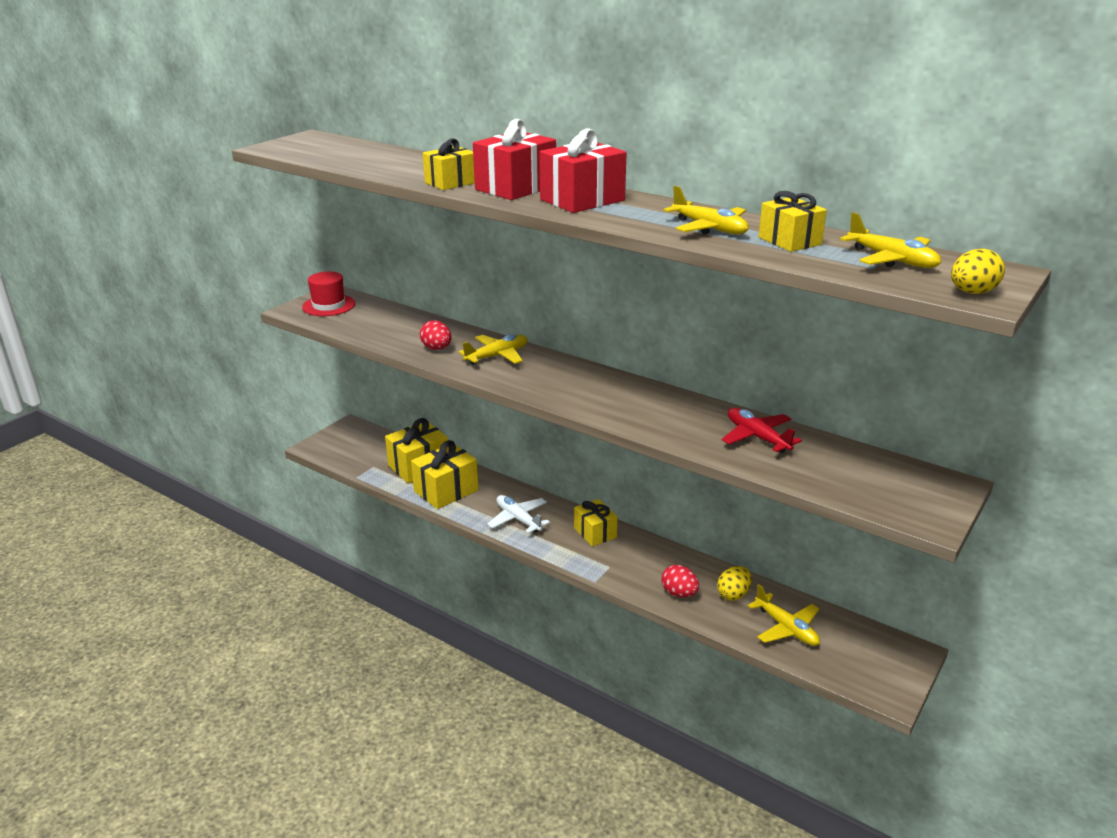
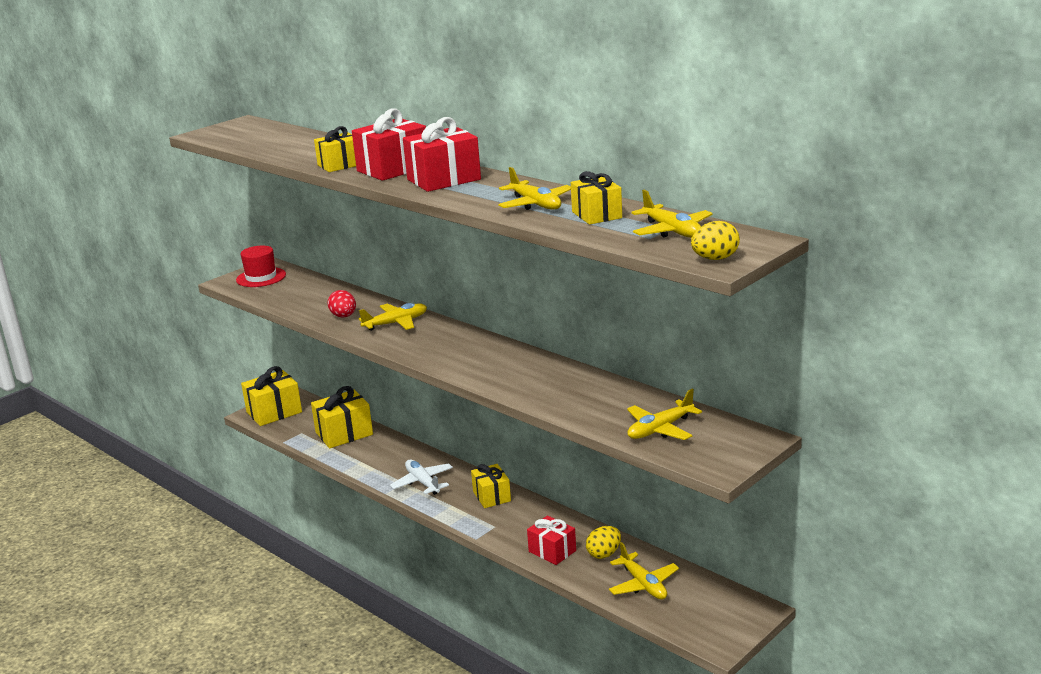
camera: 10 degrees right, 5 degrees down
(446, 491) = (363, 456): yellow gift -> yellow gift (274, 412)
(679, 593) = (552, 551): red egg -> red gift
(757, 437) = (600, 396): red plane -> none
(841, 475) = (660, 429): none -> yellow plane

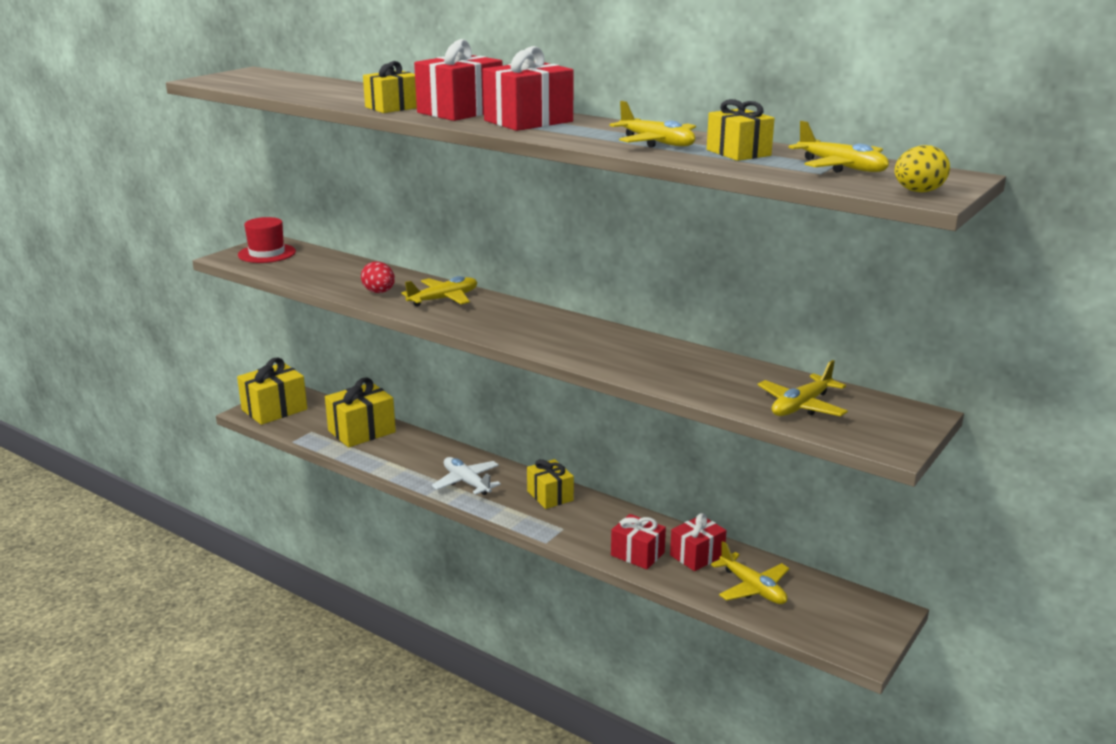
camera: 10 degrees left, 0 degrees up
(604, 554) = (697, 555): yellow egg -> red gift

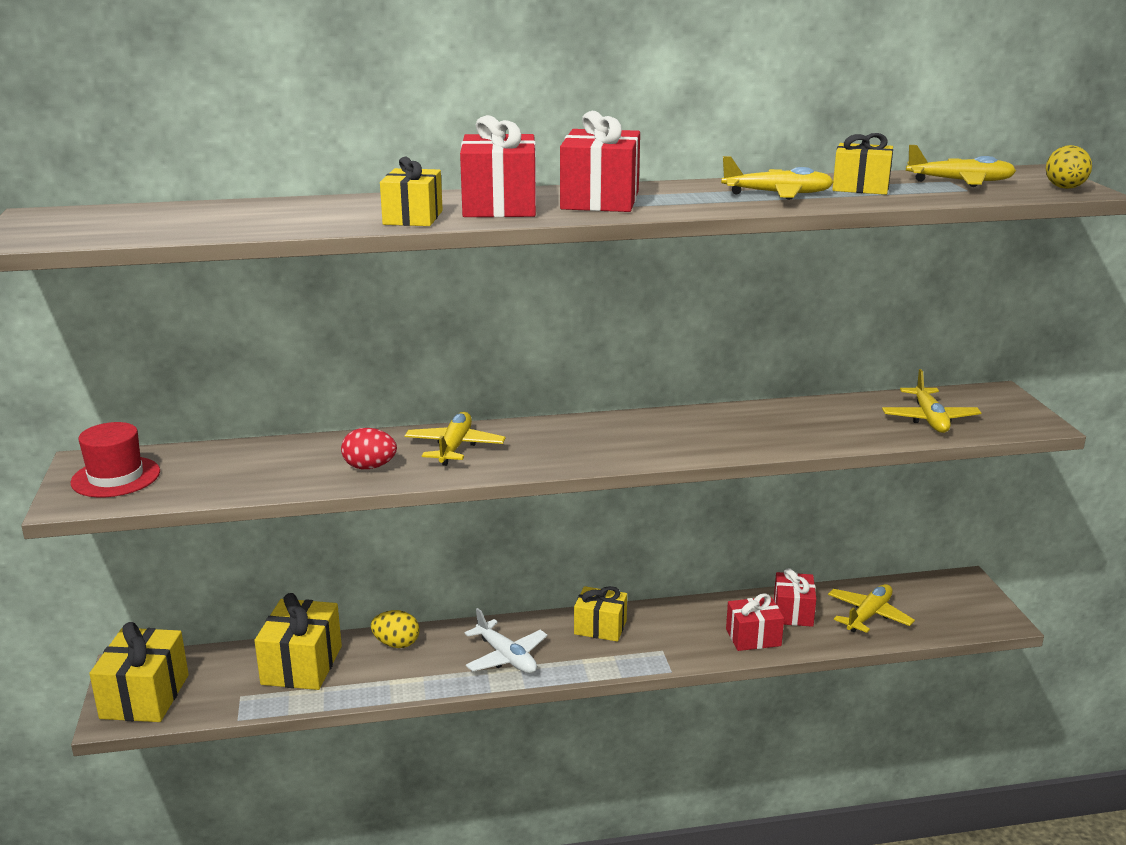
camera: 45 degrees left, 0 degrees up
(423, 445) = (396, 644): none -> yellow egg
(466, 482) = (506, 657): white plane -> white plane turned 135 degrees counterclockwise
(752, 588) = (868, 615): yellow plane -> yellow plane turned 60 degrees counterclockwise

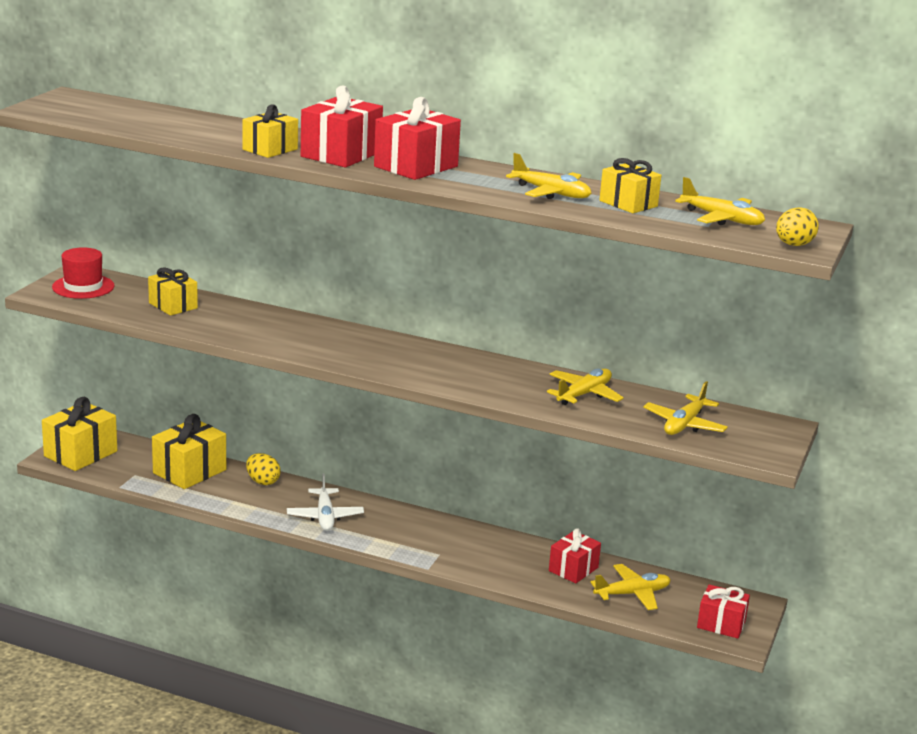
camera: 30 degrees right, 0 degrees up
(369, 467) = (234, 328): red egg -> none
(455, 447) = (305, 333): yellow plane -> yellow plane (584, 394)
(600, 627) = (413, 524): yellow gift -> yellow gift (173, 305)
(753, 637) = (518, 572): red gift -> red gift (721, 624)

